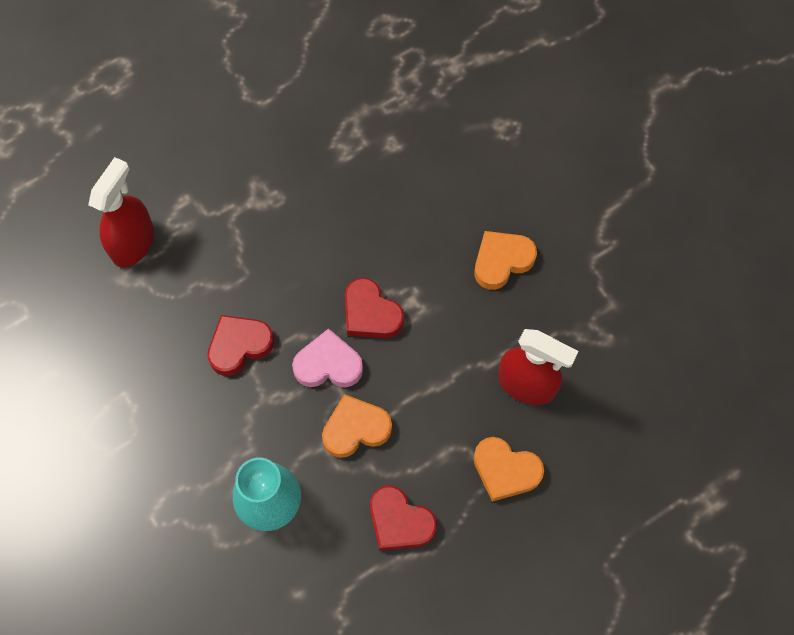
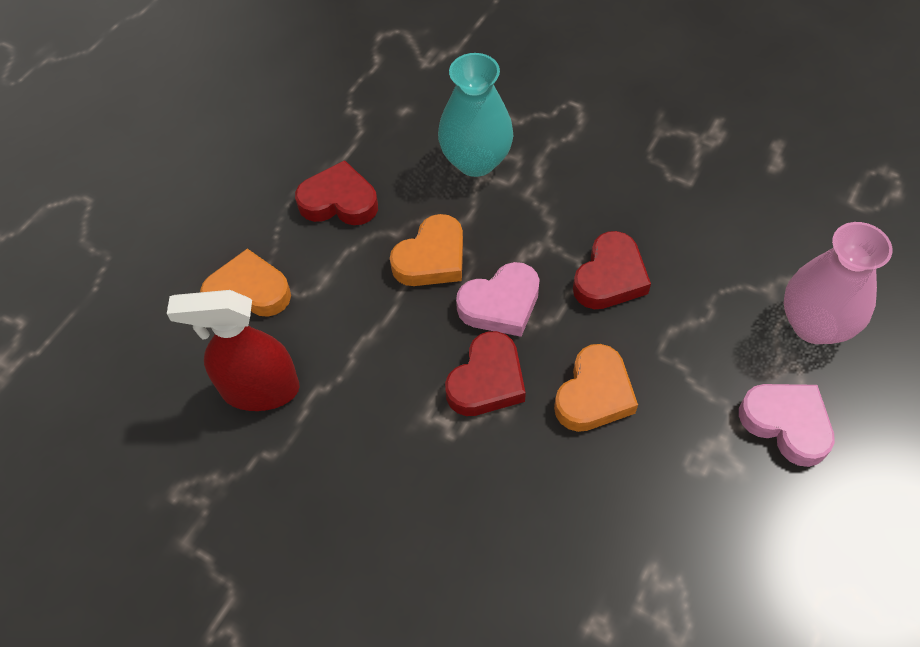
camera: 155 degrees right, 10 degrees down
(133, 243) = (814, 324): red spray bottle -> pink vase
(205, 193) = (786, 424): none -> pink heart
(370, 313) = (487, 380): red heart -> red heart turned 105 degrees clockwise
(502, 261) = (357, 528): orange heart -> orange heart (594, 394)

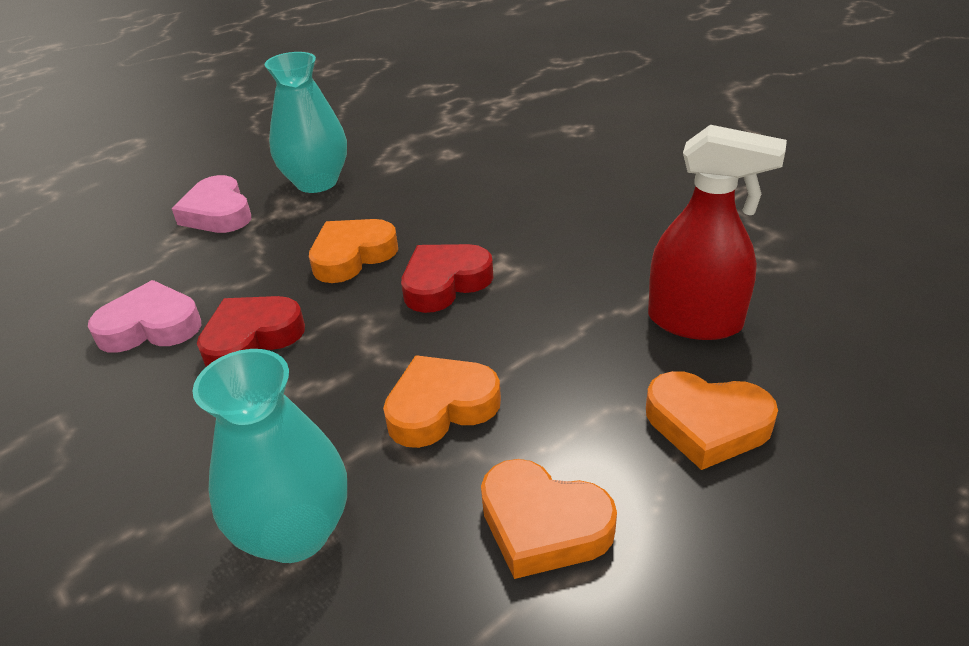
camera: 160 degrees left, 20 degrees down
(339, 201) = (543, 525): red heart -> orange heart
(501, 304) = (388, 340): pink heart -> pink heart (151, 326)
(723, 512) = (316, 182): none -> turquoise vase
(814, 324) = (113, 263): pink vase -> none

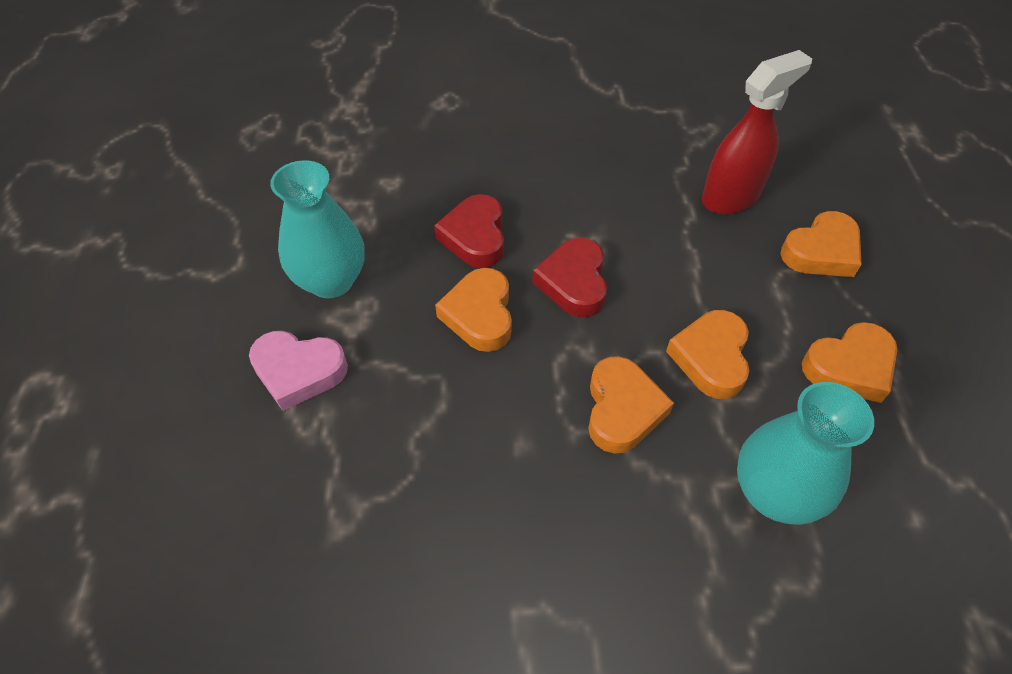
camera: 55 degrees left, 15 degrees up
(151, 326) = (444, 494): pink heart -> none
(251, 339) = (532, 429): red heart -> red heart (475, 236)
(318, 378) = (622, 409): none -> orange heart

